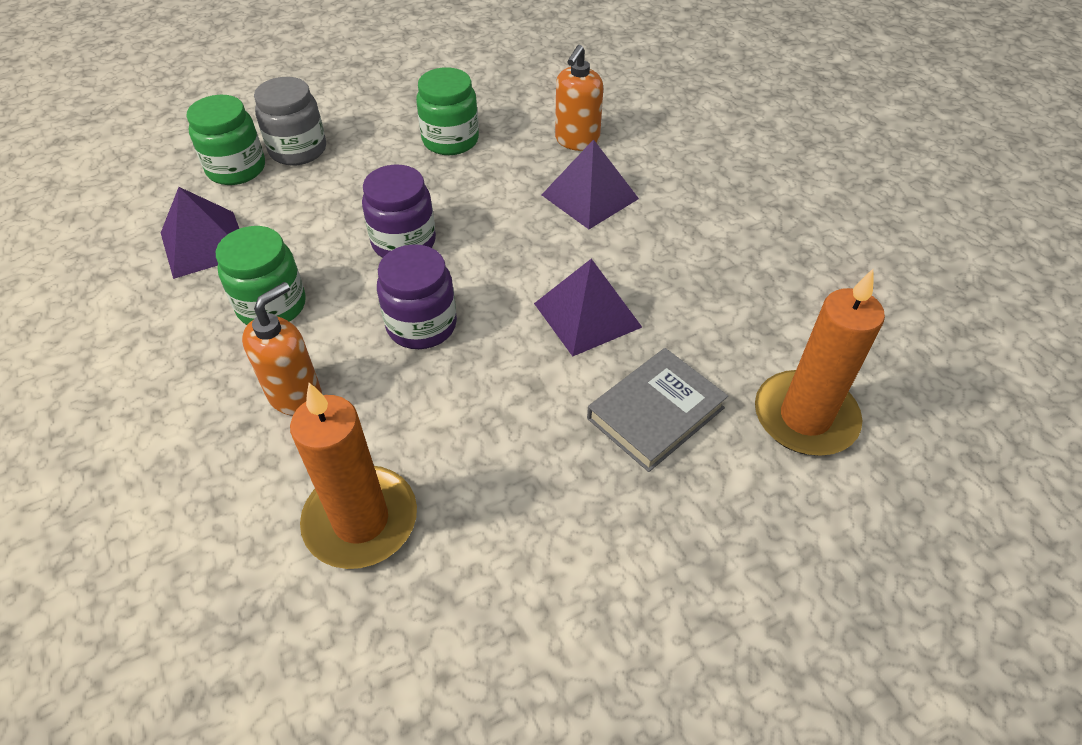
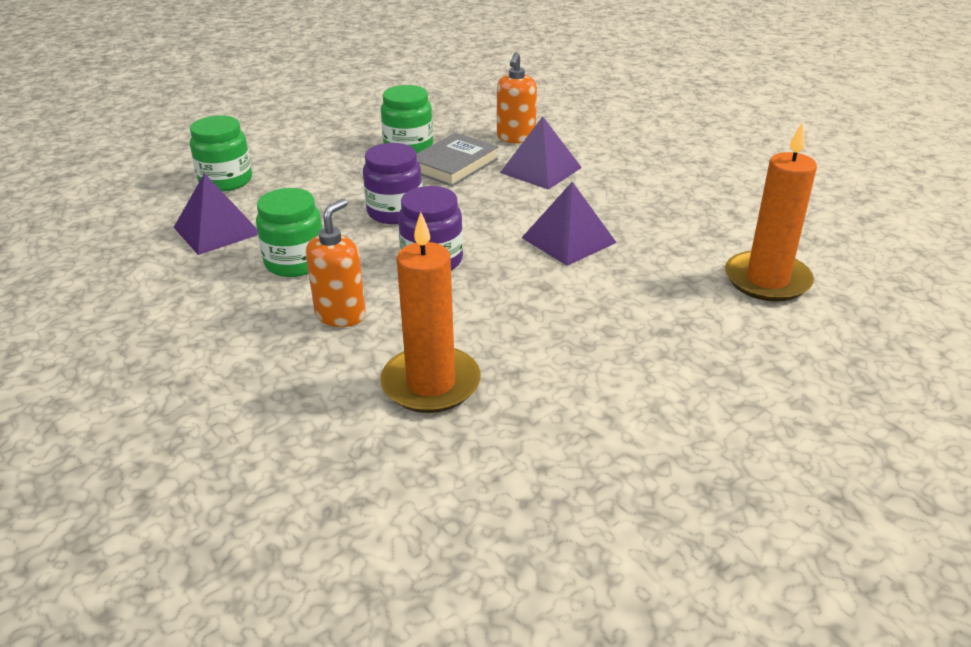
camera: 10 degrees left, 15 degrees down
(298, 150) = (277, 164): grey jar -> none
(655, 413) = (648, 291): grey book -> grey book (453, 165)

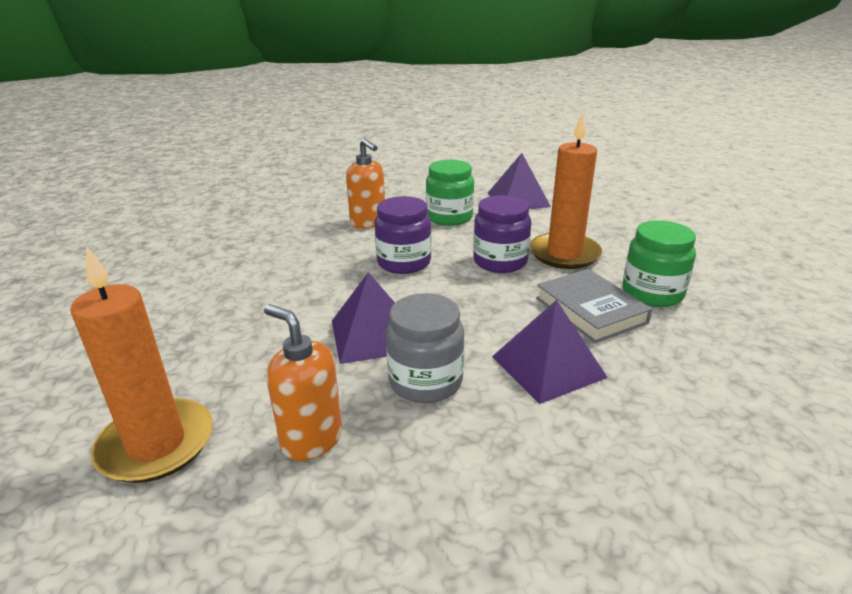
camera: 115 degrees right, 5 degrees down
(226, 181) = (602, 207): green jar -> none
(431, 384) = (265, 237): orange candle -> orange candle (564, 254)
(516, 138) = (661, 375): orange soap dispenser -> orange soap dispenser (311, 439)
(600, 205) = (425, 381): none -> grey jar

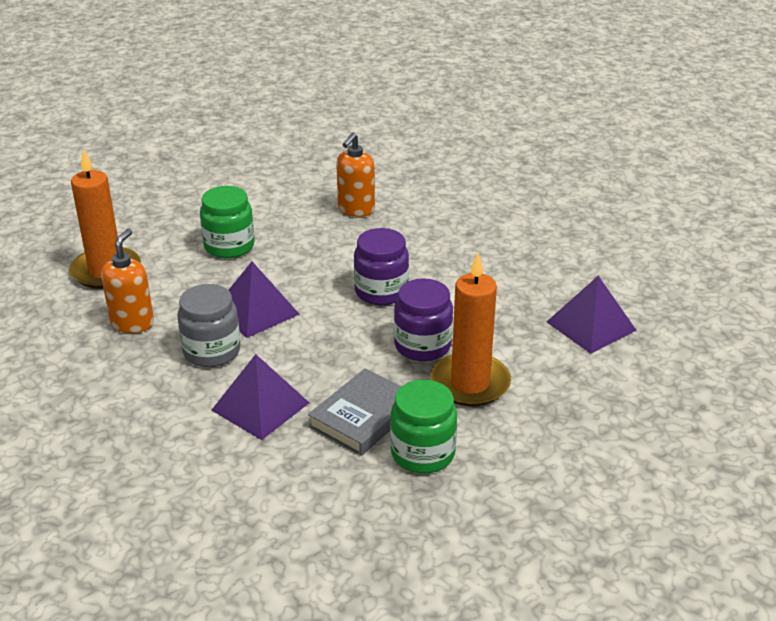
camera: 65 degrees right, 5 degrees up
(368, 223) = (447, 248): orange soap dispenser -> orange soap dispenser (356, 210)
(449, 217) = (500, 291): green jar -> green jar (229, 246)

